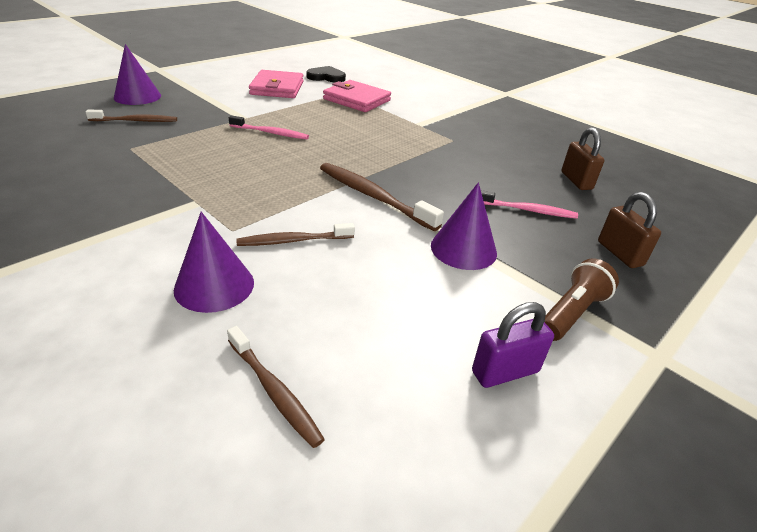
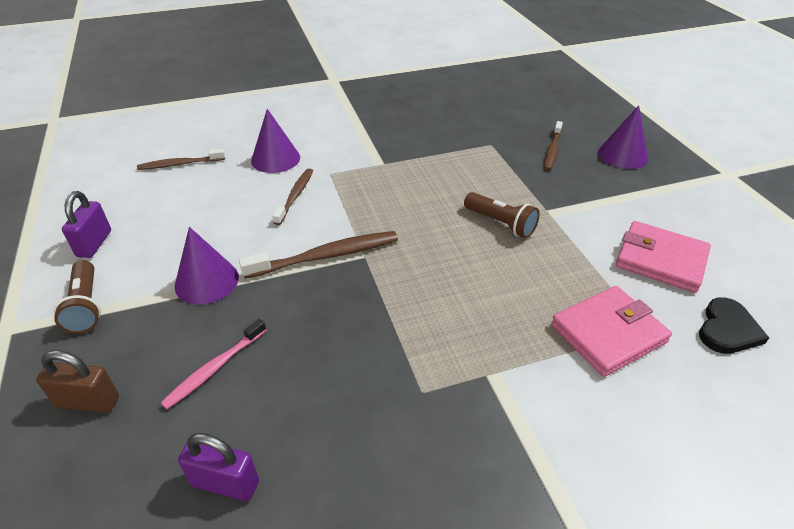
camera: 120 degrees right, 5 degrees up
(270, 133) = (500, 223): pink toothbrush -> brown flashlight
(576, 181) = (225, 483): brown padlock -> purple padlock

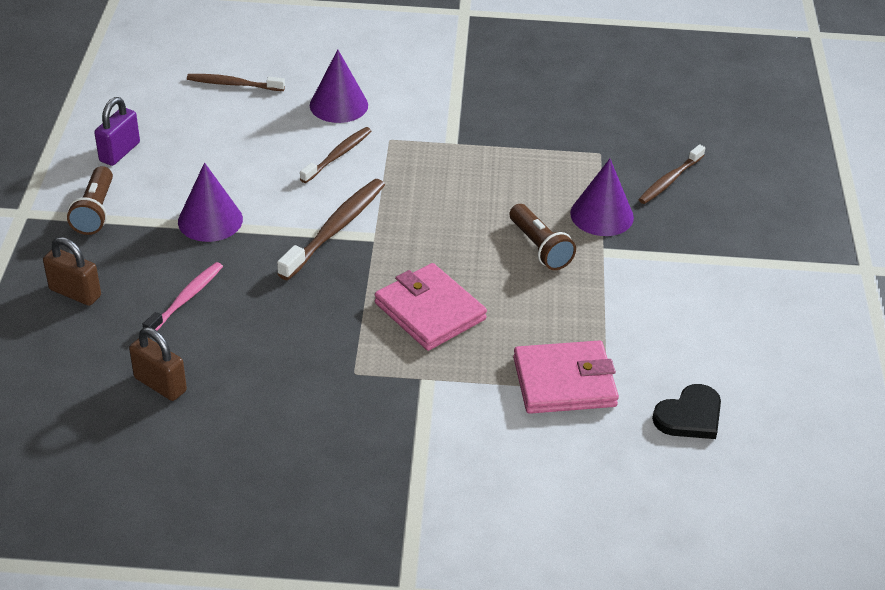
camera: 20 degrees right, 0 degrees up
(214, 368) = (186, 299): pink toothbrush -> pink toothbrush turned 150 degrees clockwise
(225, 483) = (160, 384): purple padlock -> brown padlock
(326, 256) = (335, 229): brown toothbrush -> brown toothbrush turned 60 degrees counterclockwise
(622, 155) = (753, 210): purple cone -> purple cone (602, 215)
(660, 260) = (684, 334): pink wallet -> pink wallet (430, 311)

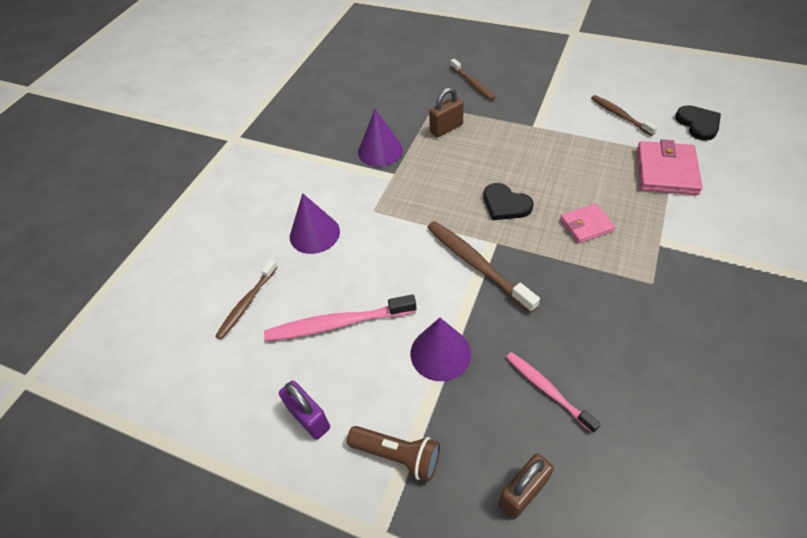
camera: 65 degrees left, 10 degrees up
(160, 384) = (663, 429): brown padlock -> brown padlock (446, 128)
(226, 146) = (337, 324): none -> pink toothbrush
(338, 155) = (382, 246): brown toothbrush -> brown toothbrush (620, 115)
(430, 311) = (586, 225): pink wallet -> pink wallet, size x0.61
(439, 240) = (505, 204): none -> black heart
(539, 248) = (526, 155): brown flashlight -> none
(602, 215) = (499, 119): purple cone -> purple cone (380, 151)

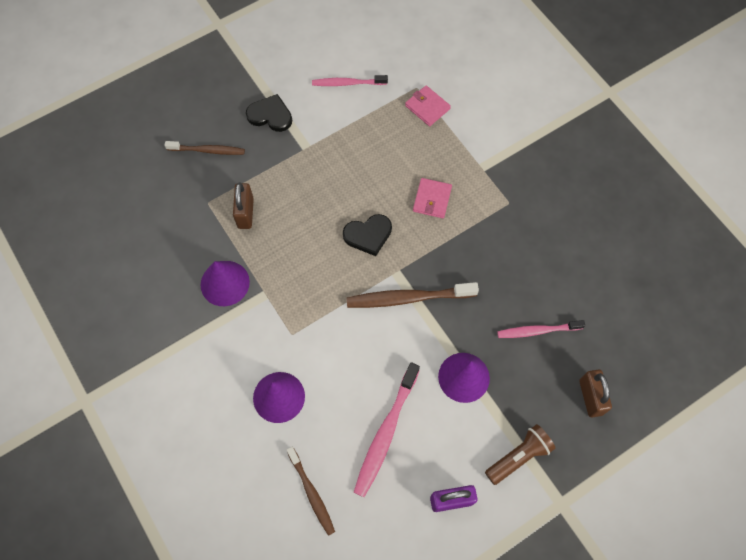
camera: 60 degrees left, 15 degrees up
(620, 115) = (347, 83): brown toothbrush -> pink toothbrush
(666, 171) = (427, 107): pink wallet -> pink wallet, size x0.61
(698, 124) = (402, 45): black heart -> black heart (270, 115)

